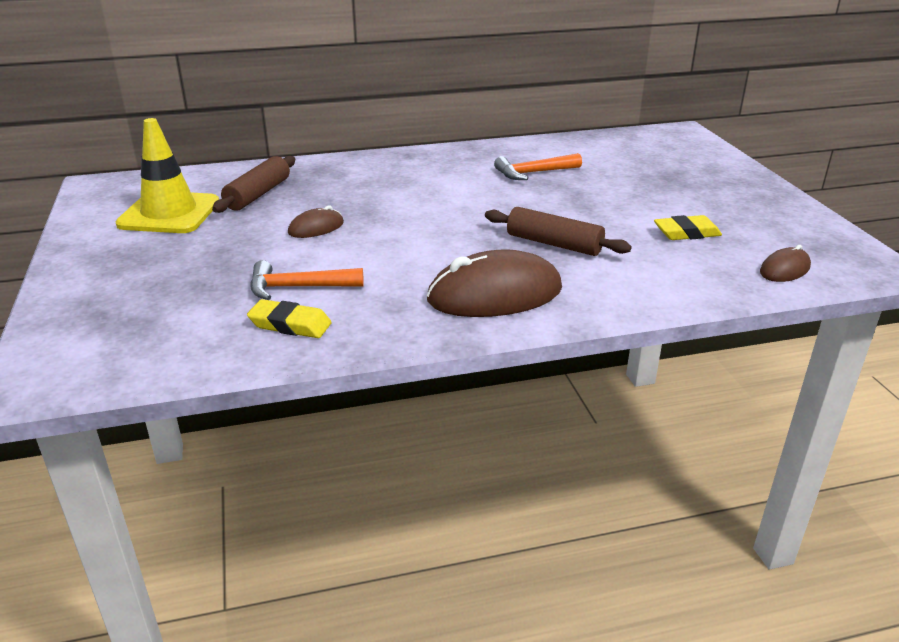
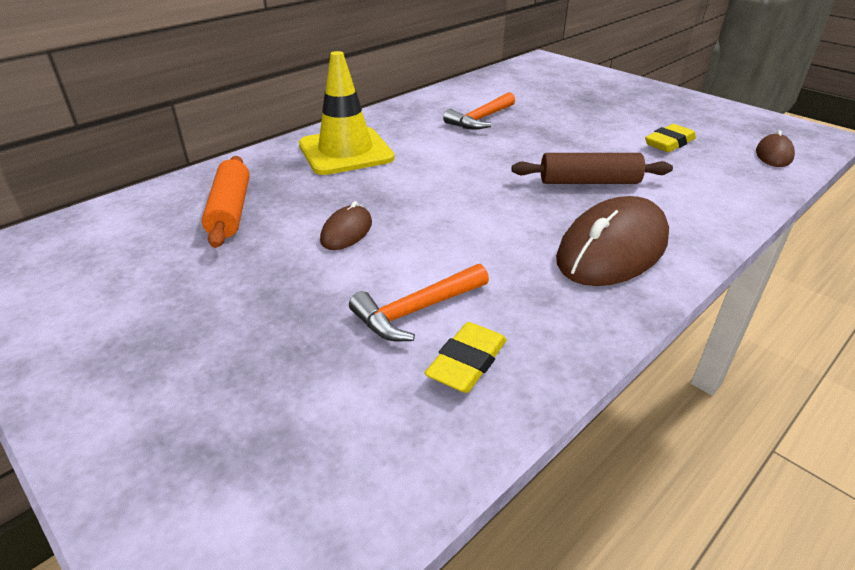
camera: 30 degrees left, 5 degrees up
(169, 213) = (140, 266): yellow traffic cone -> yellow traffic cone (346, 151)
(258, 194) = (230, 211): brown rolling pin -> orange rolling pin
(290, 325) = (467, 363): yellow eraser -> yellow eraser turned 45 degrees counterclockwise

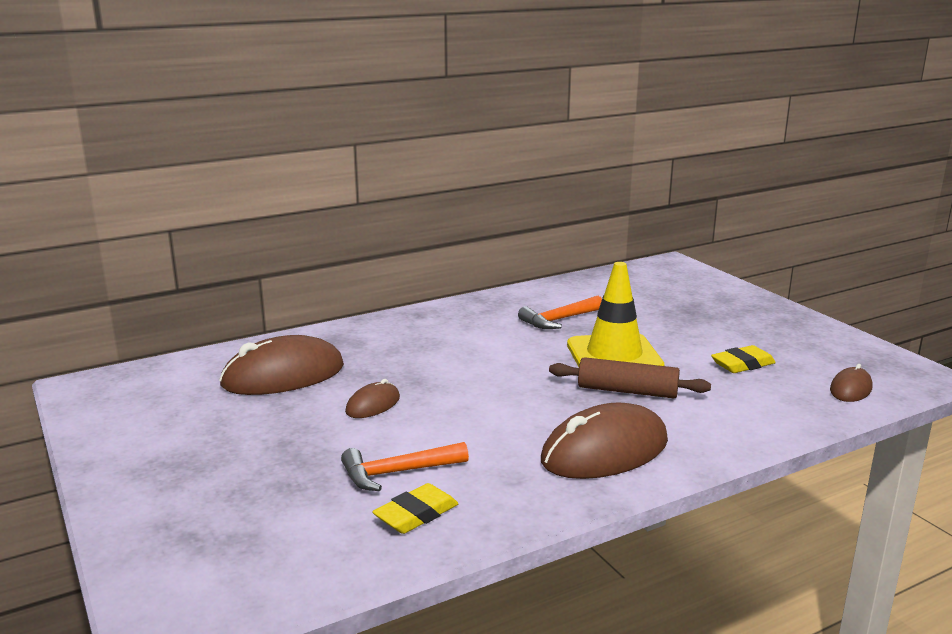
camera: 15 degrees right, 15 degrees down
(230, 211) = (283, 375): orange rolling pin -> brown mouse
(346, 151) = (409, 336): yellow traffic cone -> yellow traffic cone (614, 356)

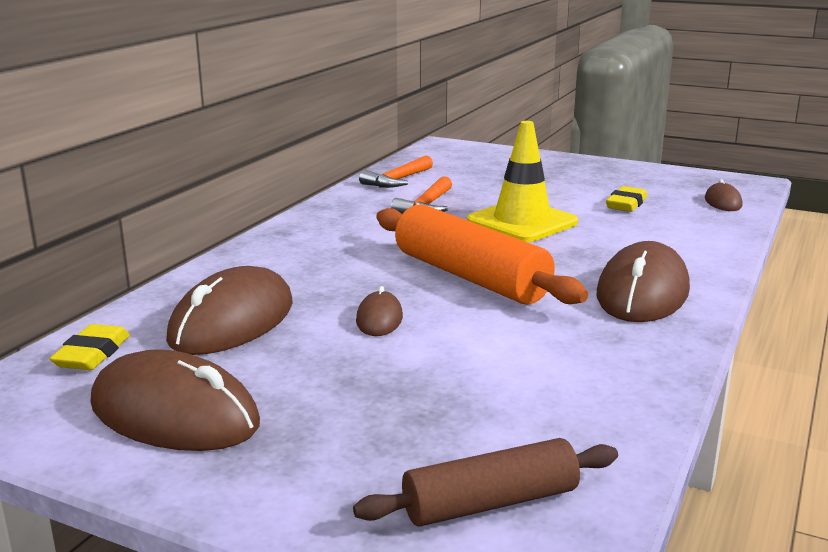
camera: 35 degrees left, 0 degrees up
(162, 428) = (174, 414): none -> brown mouse
(397, 473) = (508, 367): orange hammer -> orange hammer (397, 180)
(416, 515) = (588, 393): yellow eraser -> yellow eraser (92, 354)
(490, 392) = (469, 277): none -> orange rolling pin
(627, 391) = (579, 245): brown rolling pin -> brown rolling pin (490, 503)

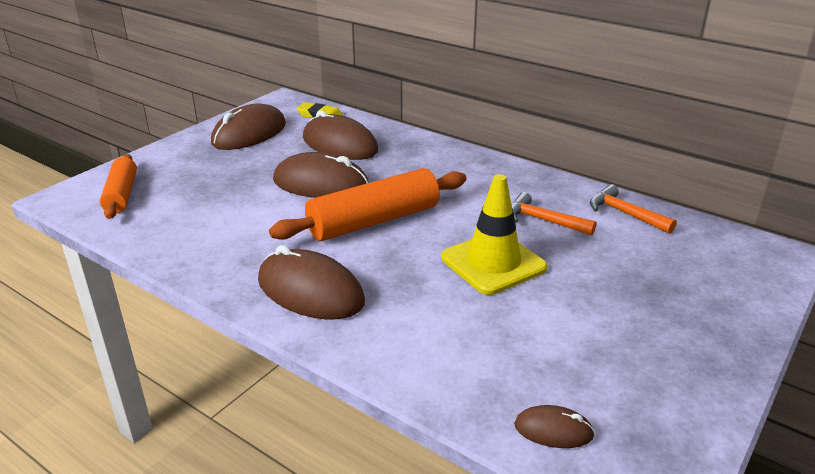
camera: 100 degrees right, 10 degrees up
(379, 319) = (320, 184): brown mouse -> brown mouse, size x2.01
(490, 503) = (121, 194): brown rolling pin -> orange rolling pin
(626, 204) = (546, 342): yellow eraser -> none

